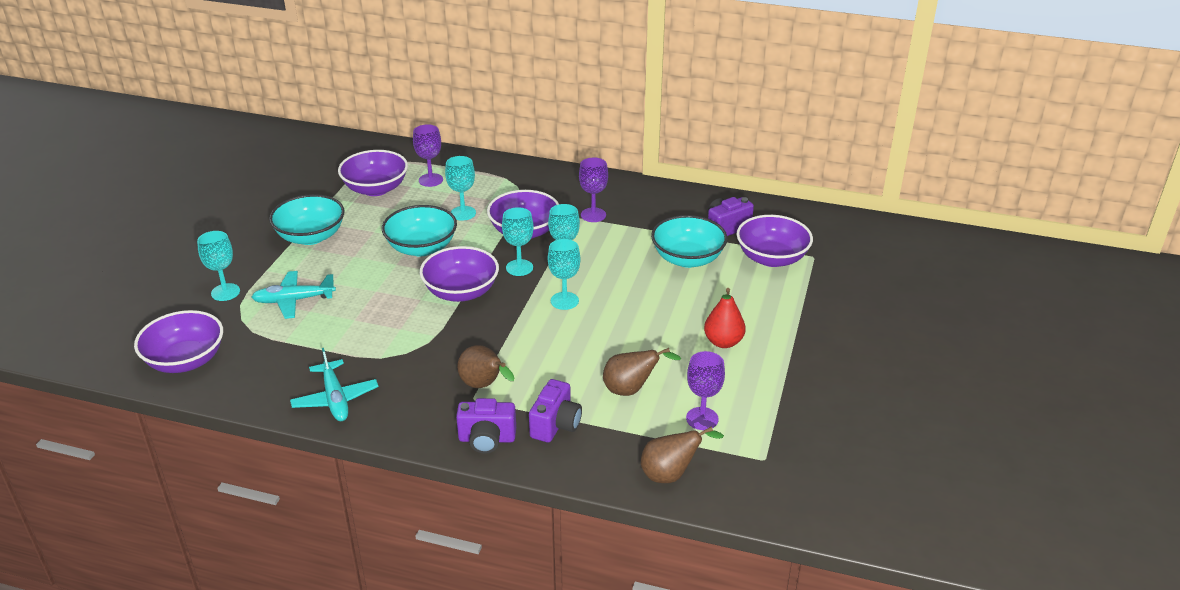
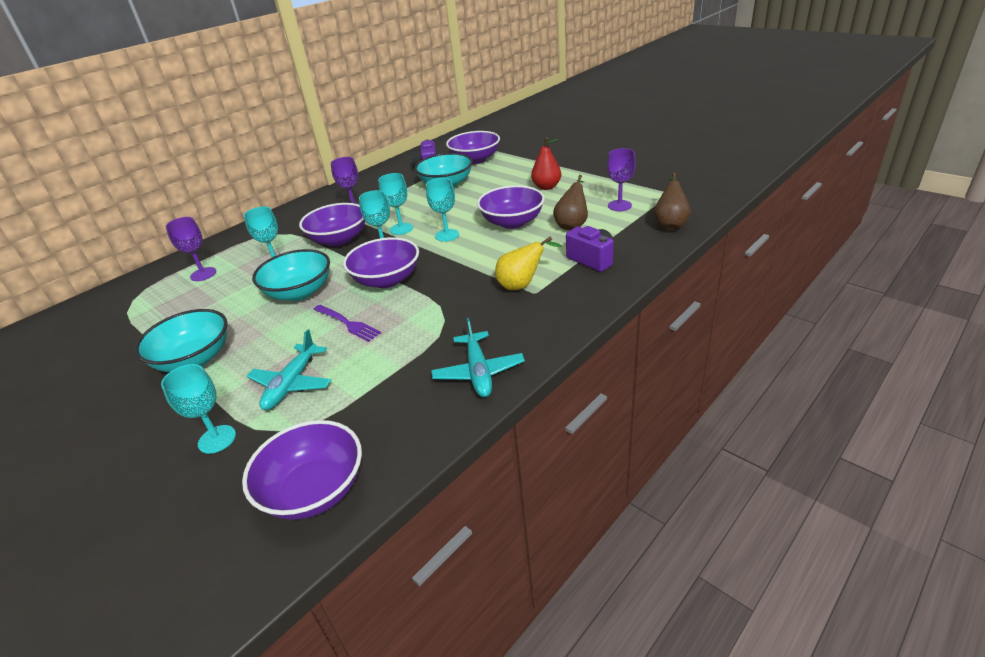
camera: 60 degrees left, 0 degrees up
(335, 399) = (478, 372): turquoise plane -> turquoise plane turned 75 degrees clockwise
(375, 189) = (171, 307): purple bowl -> purple bowl (512, 222)
(382, 296) = (347, 323): none -> purple fork
(484, 385) = (522, 285): brown pear -> yellow pear
(487, 439) = (590, 293): purple camera -> none

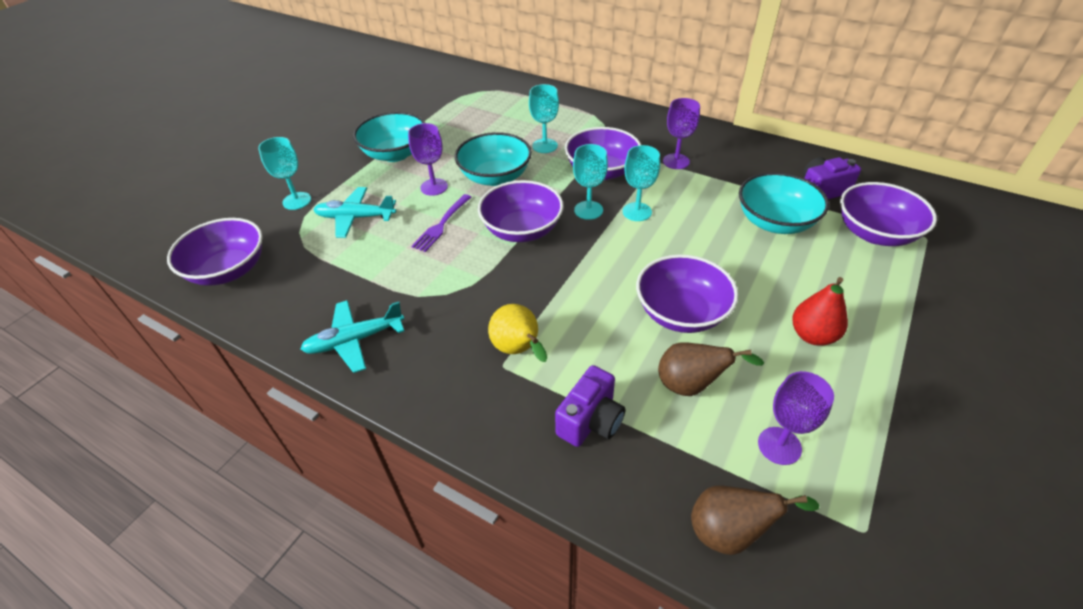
camera: 75 degrees right, 10 degrees up
(203, 274) = (522, 110): purple goblet -> purple goblet (434, 187)
(447, 235) = (629, 255): turquoise goblet -> none

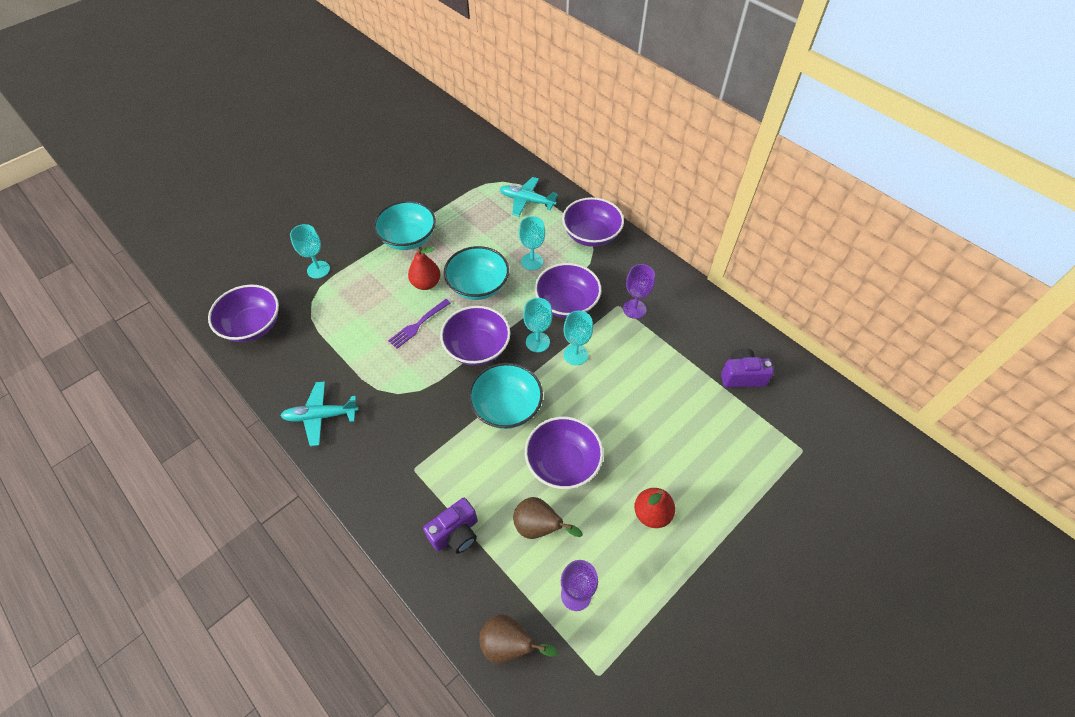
camera: 15 degrees right, 10 degrees up
(355, 218) = (356, 299): turquoise plane -> turquoise plane (526, 201)
(434, 187) = (426, 283): purple goblet -> red pear
(518, 350) = (430, 459): yellow pear -> none
(775, 222) = (683, 397): turquoise bowl -> turquoise bowl (506, 407)
(875, 233) = (761, 433): purple bowl -> purple bowl (591, 235)

